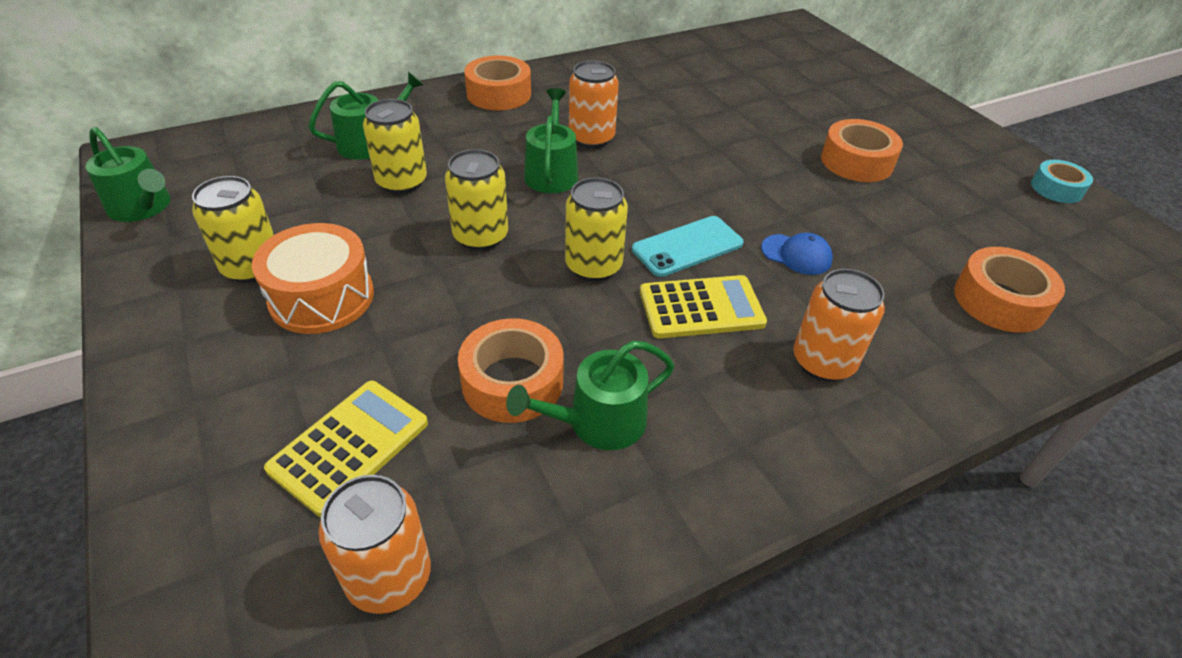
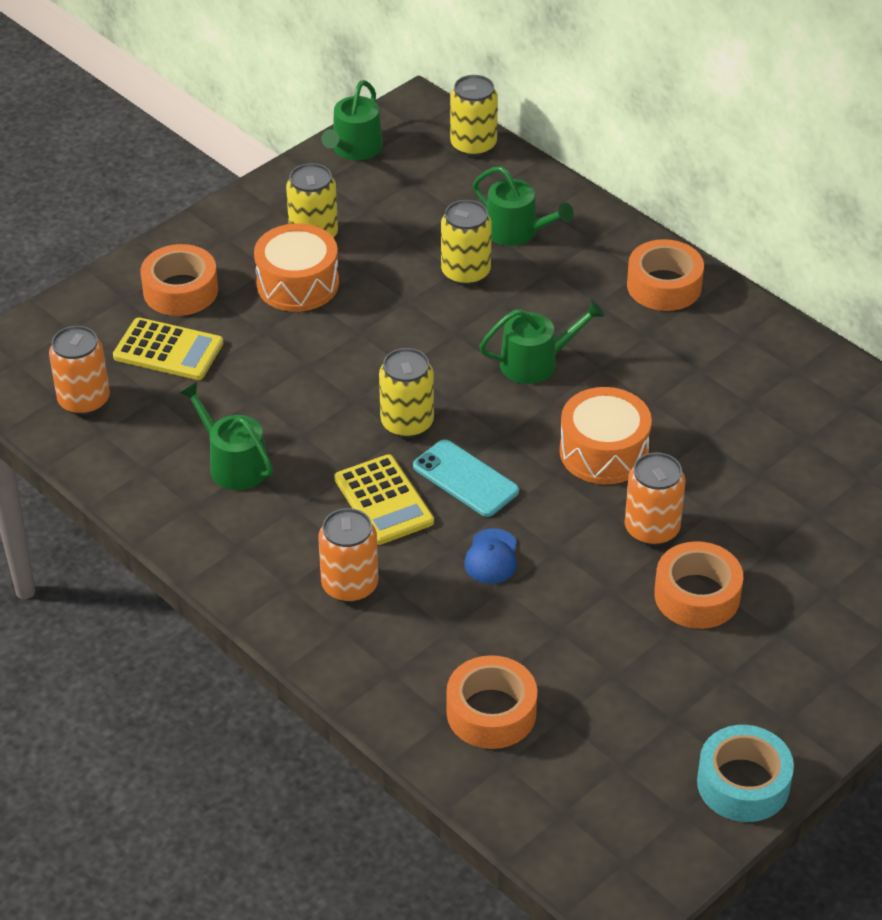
camera: 75 degrees right, 0 degrees up
(480, 236) = (413, 344): yellow can -> yellow can (473, 145)
(512, 381) = (254, 410): orange tape -> orange tape (180, 290)
(591, 138) = (616, 375): orange can -> orange can (652, 529)
(680, 165) = (604, 452): none -> orange drum
(1056, 188) = (743, 783): turquoise tape -> turquoise tape, size x1.52

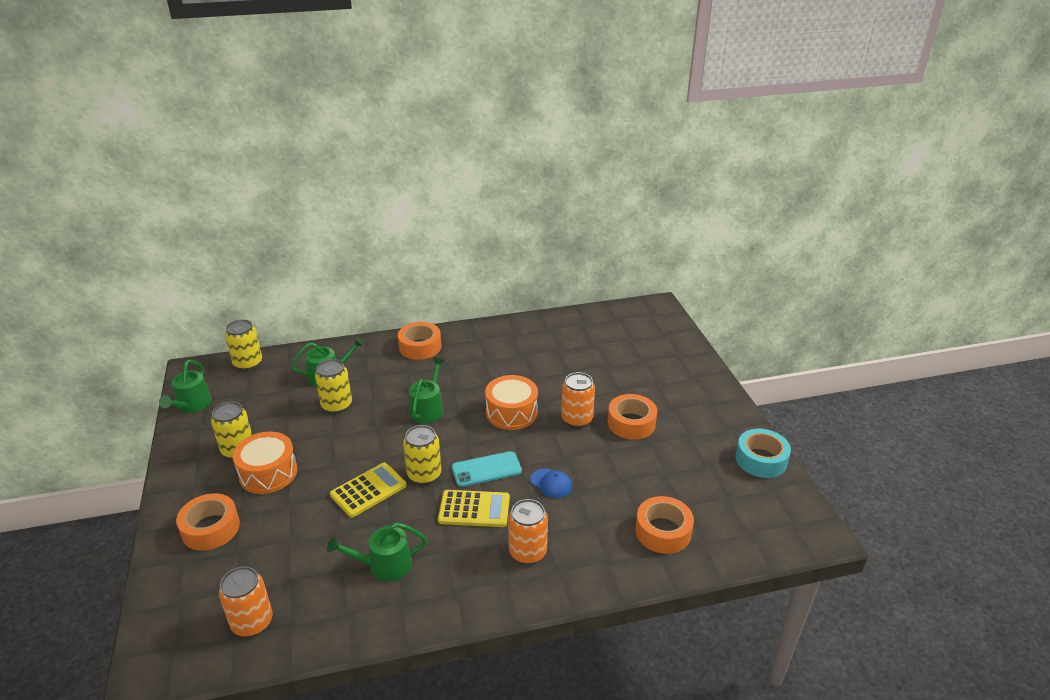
camera: 60 degrees left, 10 degrees down
(168, 350) = (255, 557): yellow calculator -> yellow calculator (368, 490)
(354, 149) = (191, 405): green watering can -> green watering can turned 45 degrees clockwise

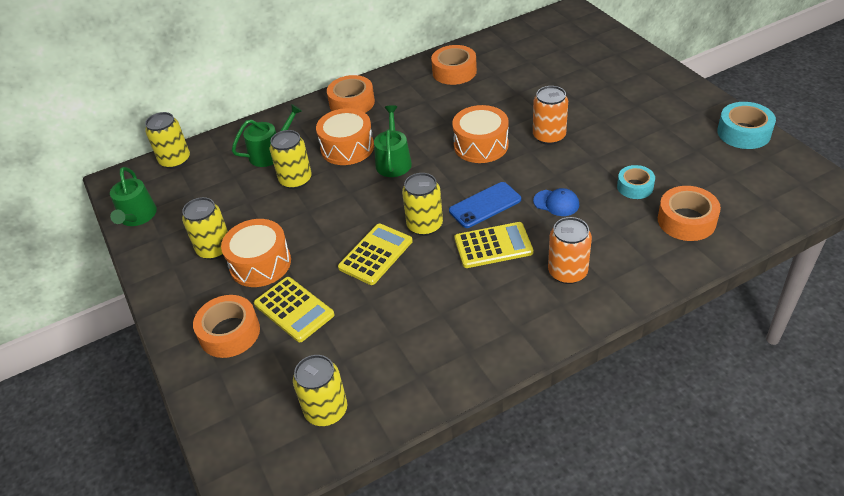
camera: 10 degrees left, 10 degrees up
(252, 622) = (326, 410): orange can -> yellow can
(274, 522) = (294, 309): none -> yellow calculator
(384, 565) = (432, 321): green watering can -> none
(395, 386) = (347, 147): none -> orange drum
(486, 469) = (485, 205): turquoise phone -> blue phone
(631, 423) = (604, 128): orange tape -> orange tape (454, 71)
(631, 486) = (635, 187): none -> turquoise tape

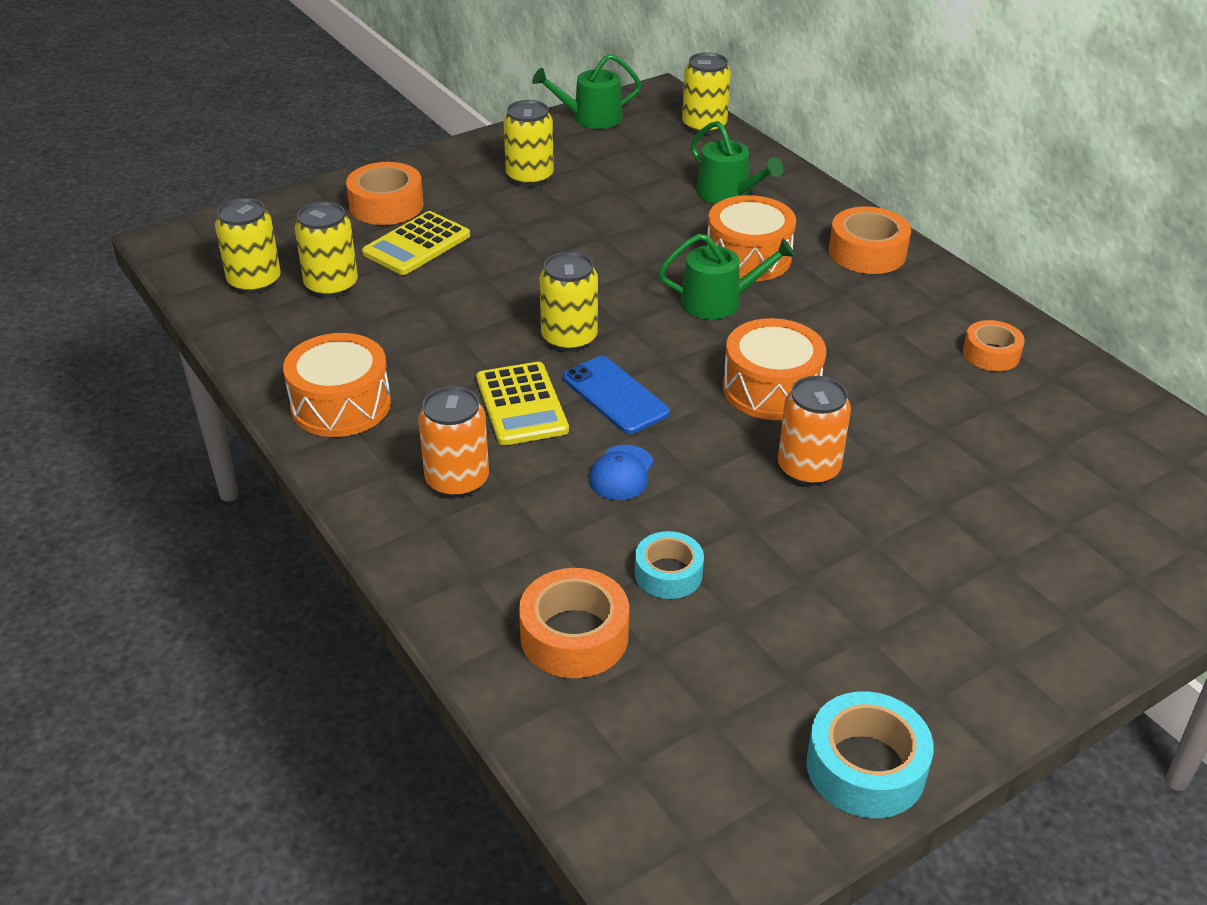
camera: 80 degrees right, 5 degrees down
(260, 263) = (500, 212): orange drum -> orange drum (341, 405)
(295, 180) = (668, 221): yellow can -> yellow can (331, 285)
(376, 254) = (510, 299): yellow calculator -> none
(454, 71) = (991, 354): orange tape -> orange tape, size x0.66

